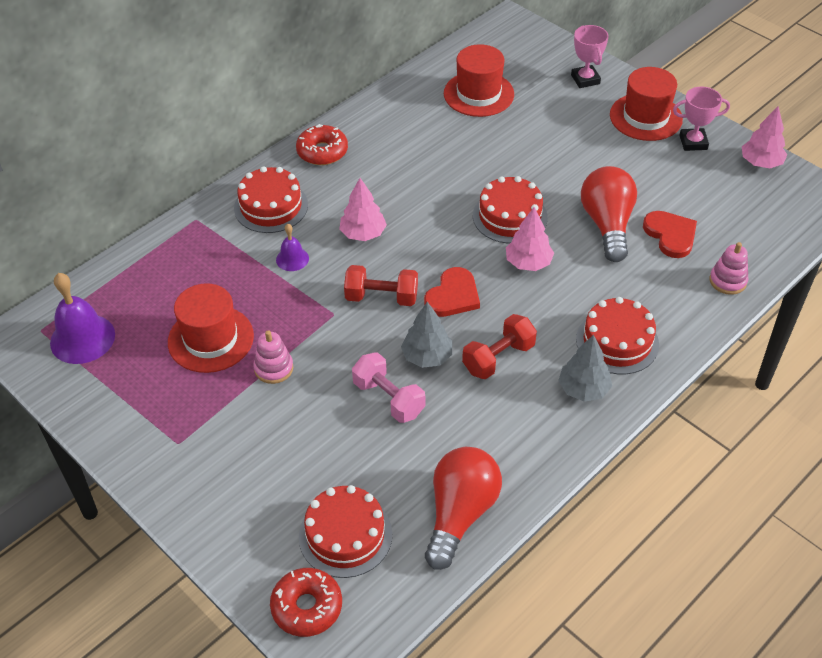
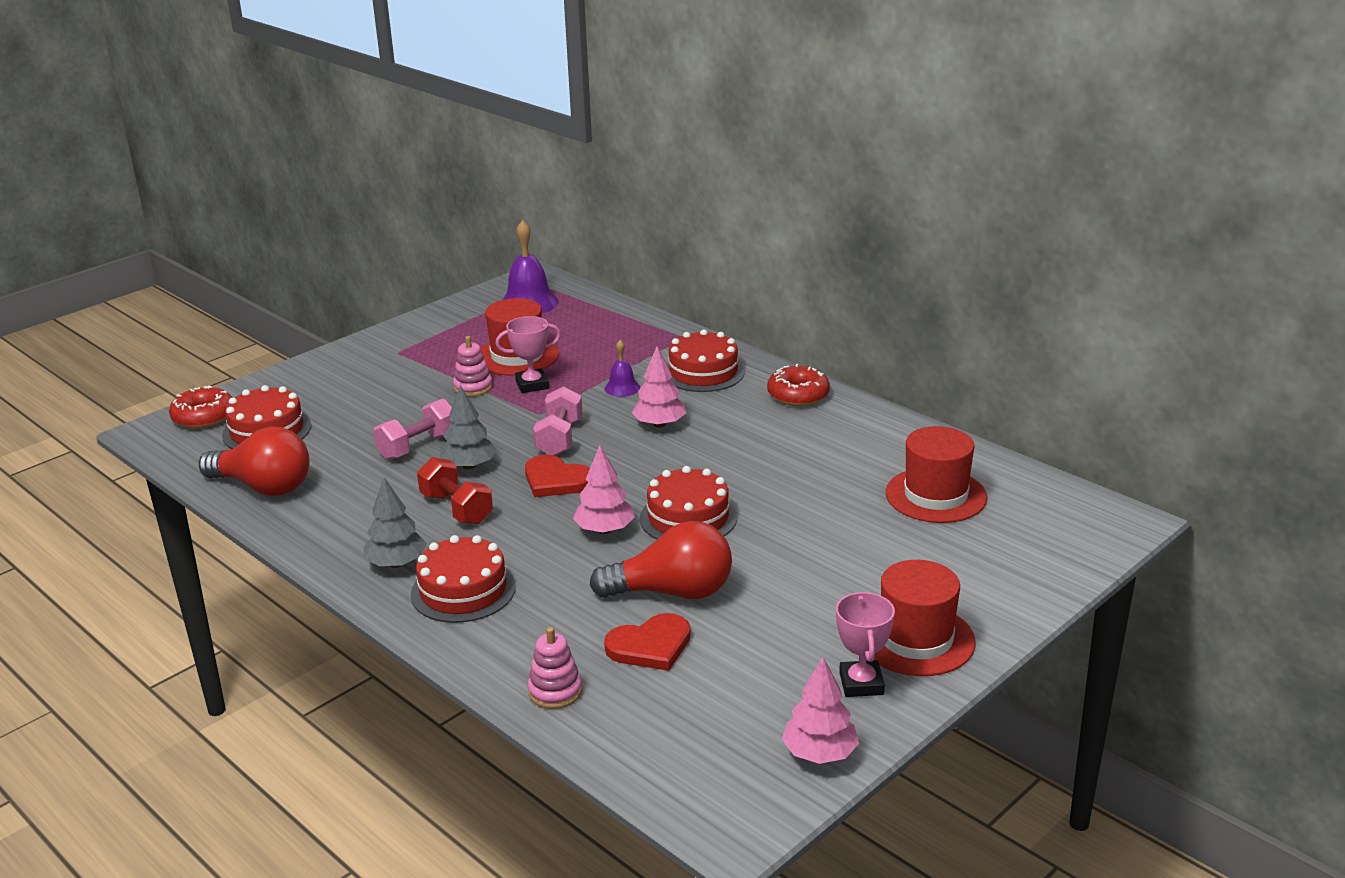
camera: 90 degrees right, 20 degrees down
(381, 297) = (559, 438): red dumbbell -> pink dumbbell
(585, 79) = (997, 586): pink trophy -> pink trophy (532, 385)

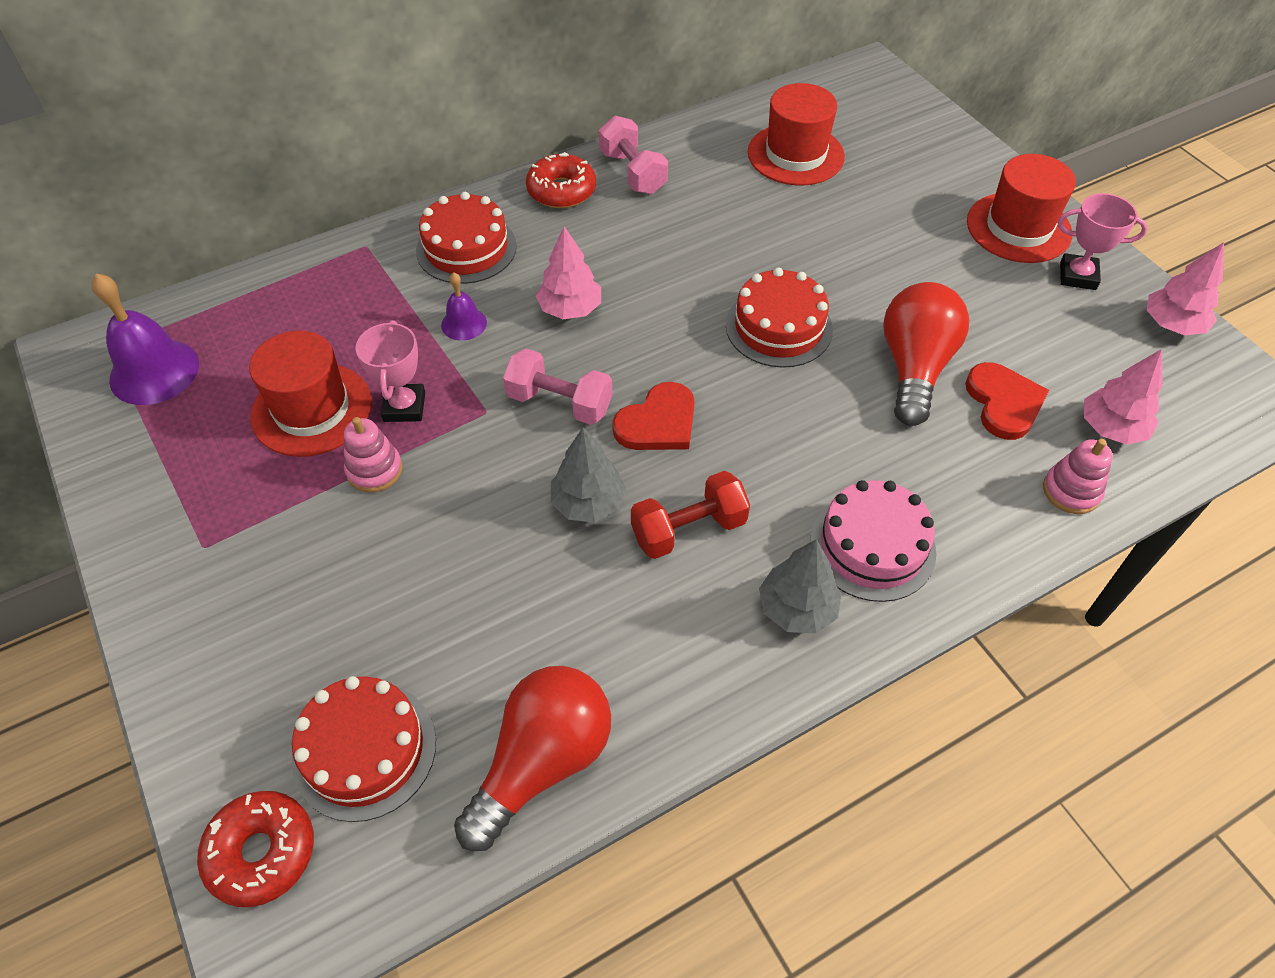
camera: 75 degrees left, 25 degrees up
(418, 446) = (510, 553): pink dumbbell -> pink dumbbell (633, 173)
(463, 590) = (872, 546): red cake -> pink cake
(604, 530) = (781, 398): pink tree -> pink tree (1111, 428)

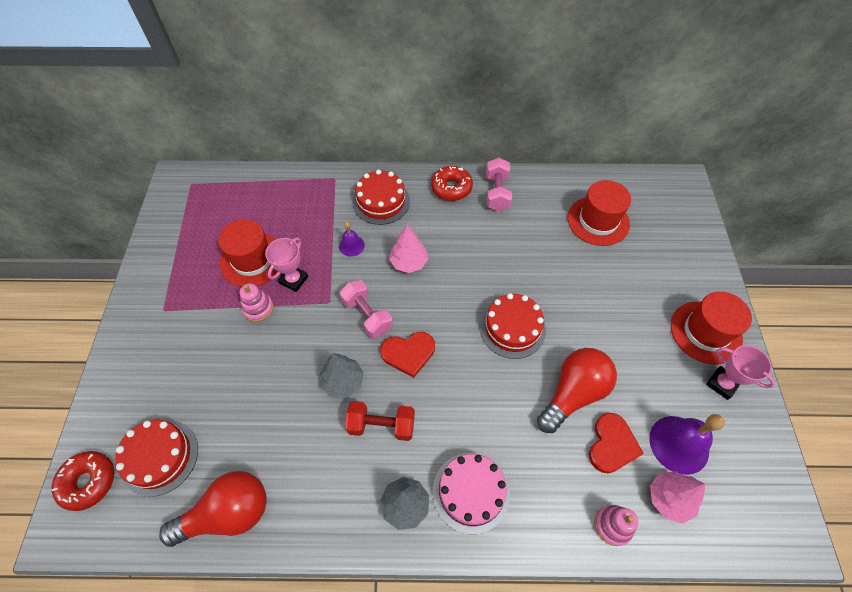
camera: 30 degrees right, 5 degrees up
(154, 371) = (201, 205): purple bell -> purple bell (679, 444)
(1172, 325) = (763, 450): pink tree -> none

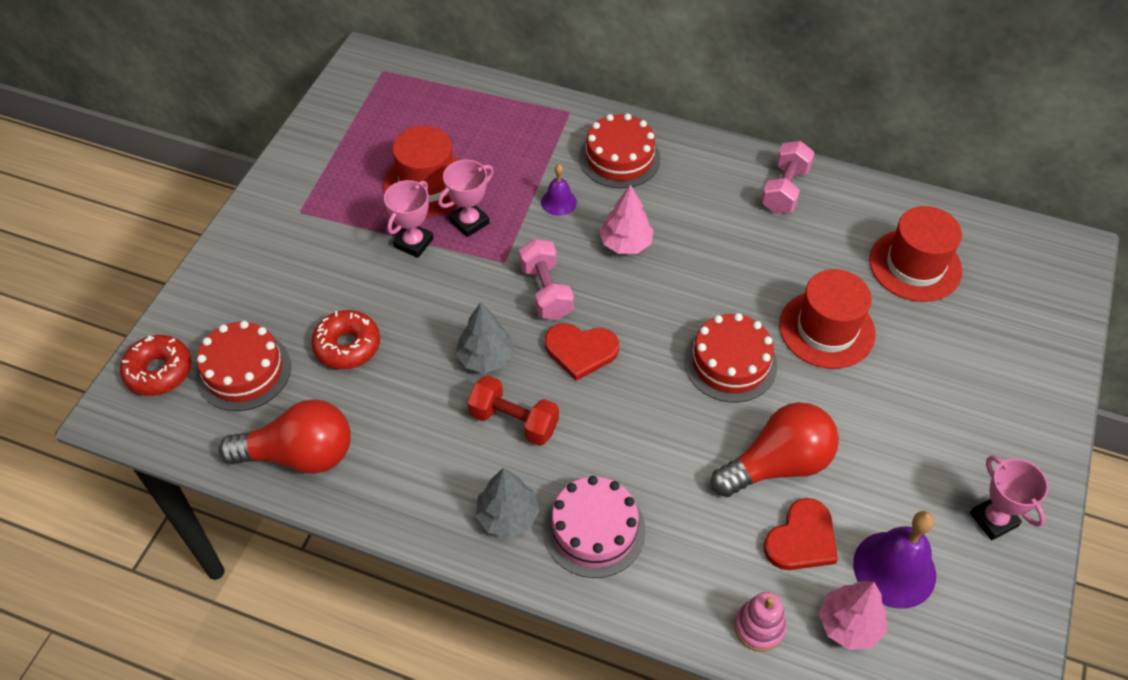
camera: 20 degrees right, 5 degrees down
(258, 308) = (413, 243): pink stacking toy -> pink trophy
(451, 188) = (723, 166): red donut -> red donut (347, 346)
(705, 332) = (1003, 450): red hat -> red hat (826, 329)

